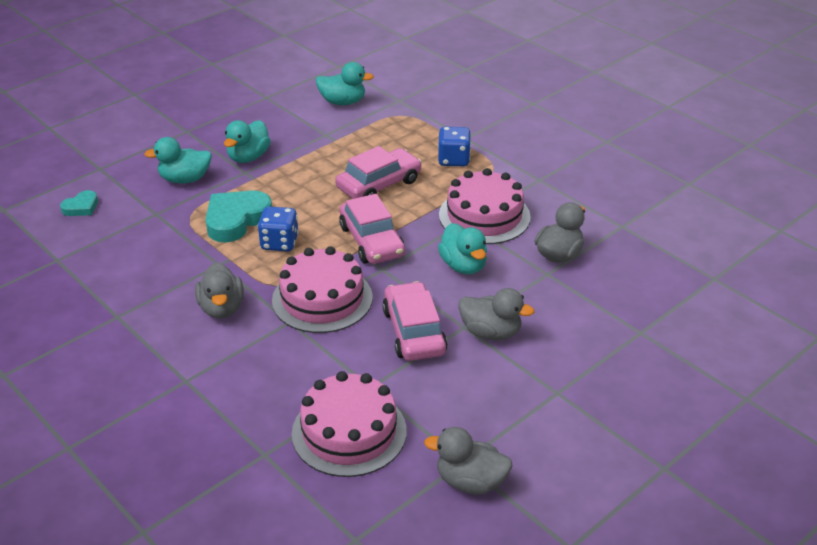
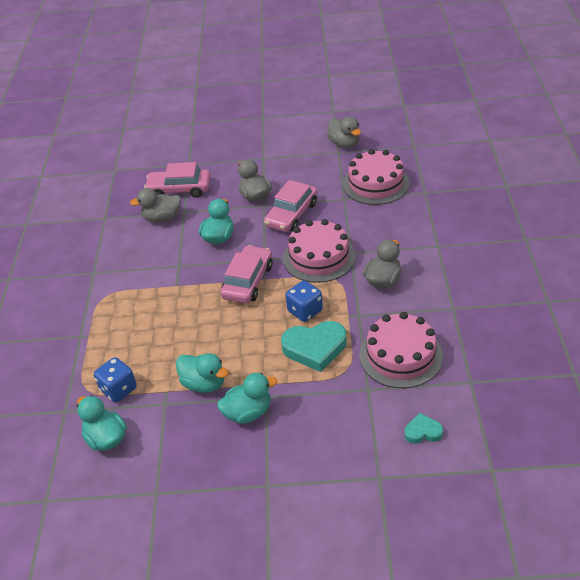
camera: 135 degrees left, 5 degrees up
(185, 179) = (318, 416): turquoise duck -> turquoise duck (204, 384)
(379, 184) = (189, 325): pink car -> pink car (179, 189)
(454, 160) = (116, 319): blue dice -> blue dice (118, 389)
(484, 216) = (162, 263): pink cake -> pink cake (400, 355)

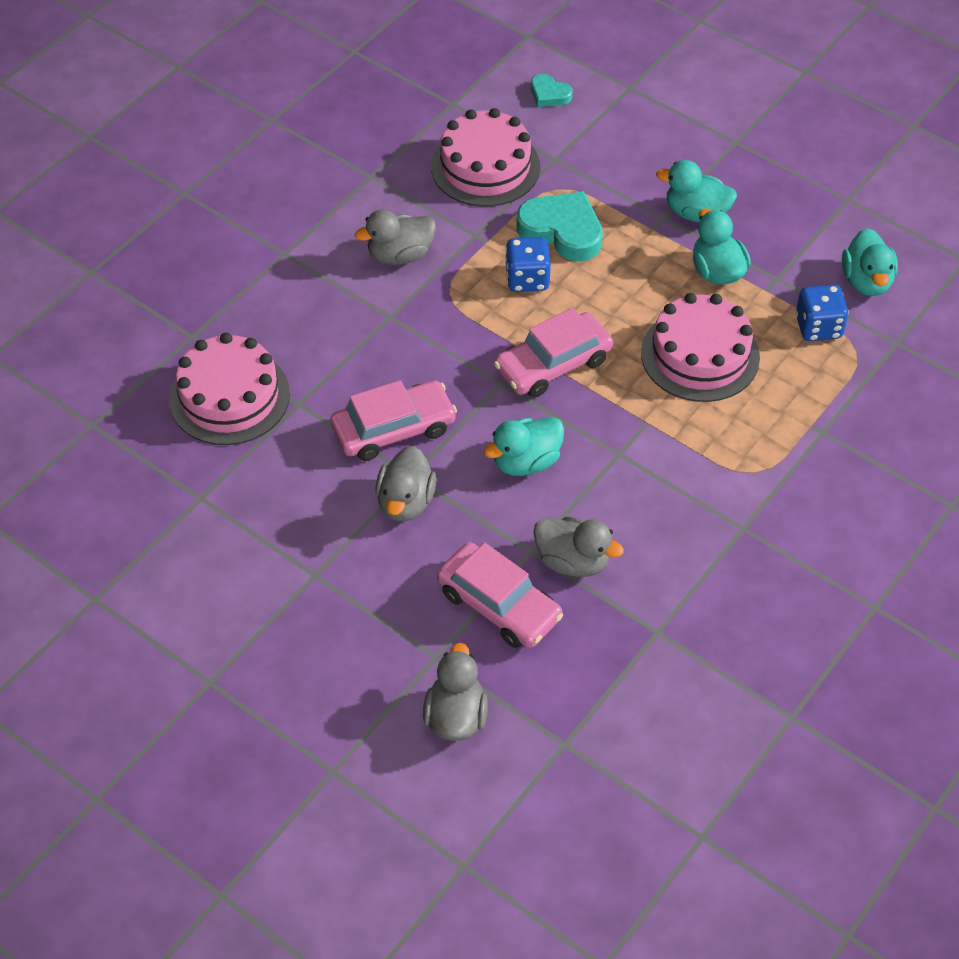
camera: 145 degrees left, 10 degrees up
(319, 257) = (434, 337): pink cake -> pink cake (700, 355)
(344, 144) = (172, 506): grey duck -> grey duck (456, 716)

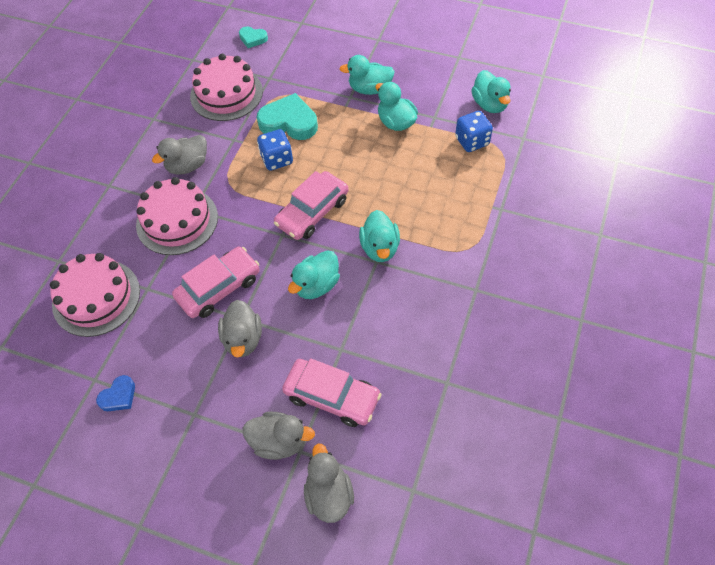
camera: 15 degrees left, 5 degrees up
(226, 526) = (119, 396): none -> blue heart
(573, 561) = (372, 348): grey duck -> grey duck (279, 441)
(630, 437) = (380, 248): none -> turquoise duck
(700, 355) = (405, 179): pink cake -> pink cake (177, 221)

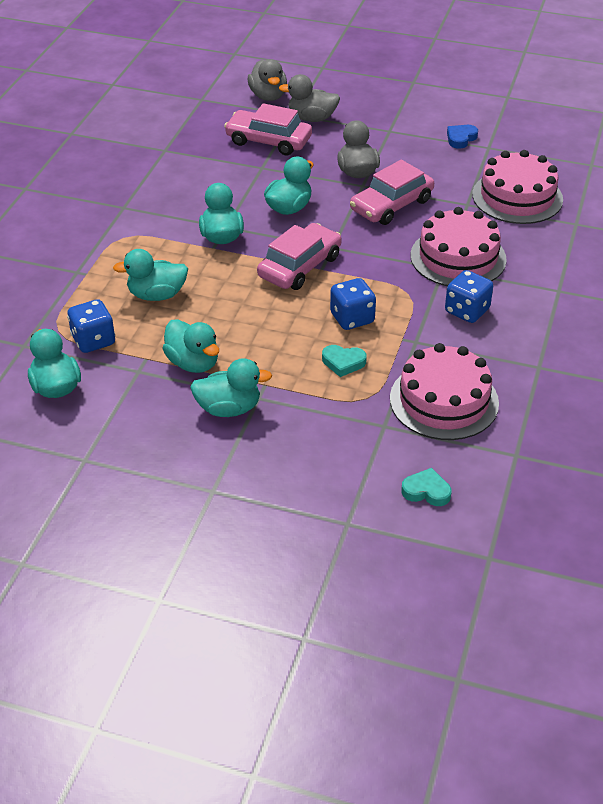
camera: 175 degrees right, 15 degrees down
(187, 166) = (467, 311): grey duck -> blue dice
(289, 122) = (343, 362): turquoise heart -> turquoise heart, size x0.53
(430, 183) = (157, 295): none -> turquoise duck

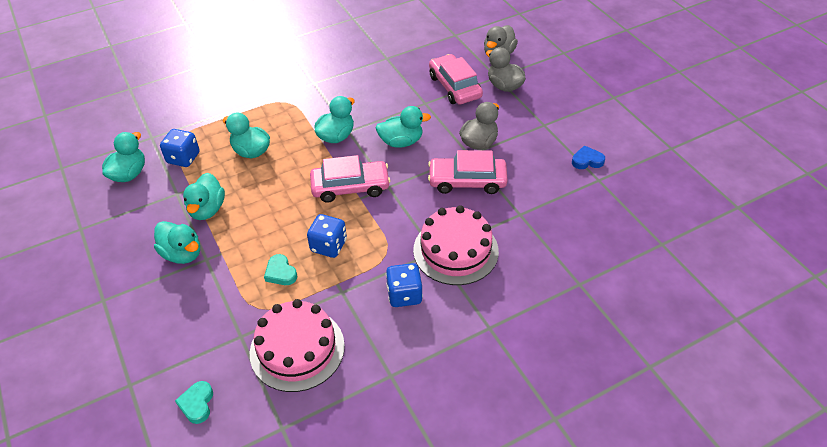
camera: 45 degrees right, 5 degrees up
(426, 491) = (197, 404): turquoise heart -> turquoise heart turned 150 degrees counterclockwise
(517, 197) = (564, 232): pink cake -> none

